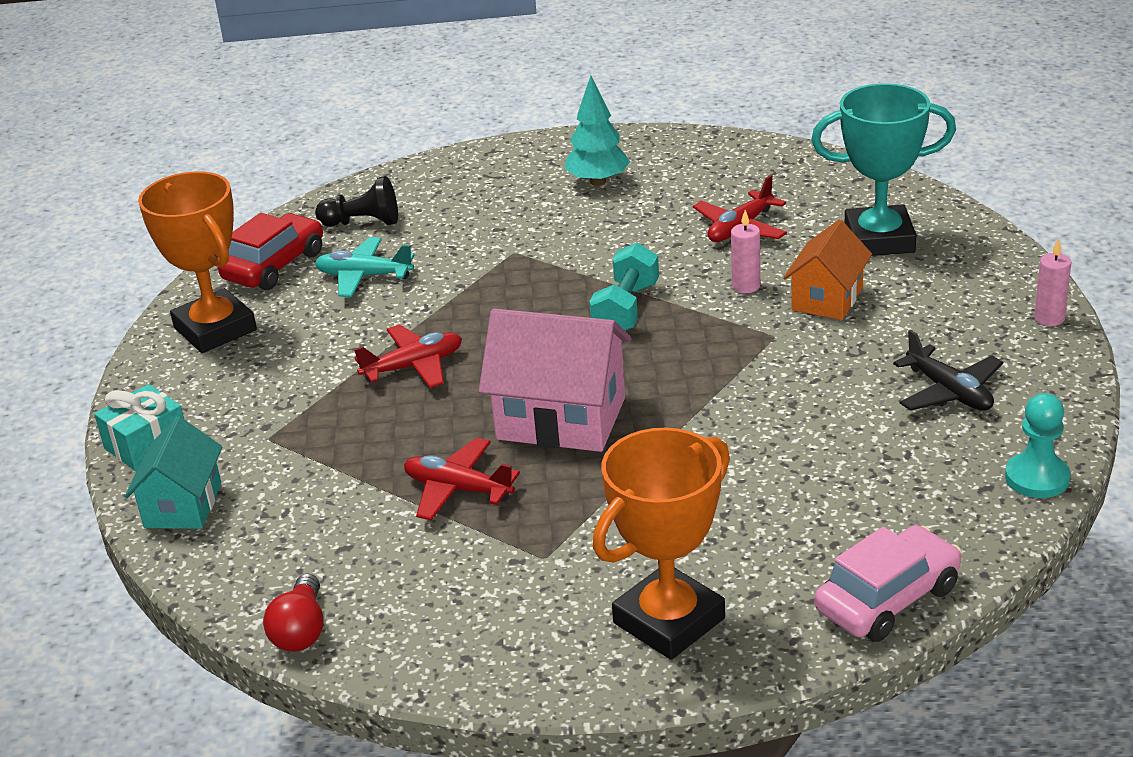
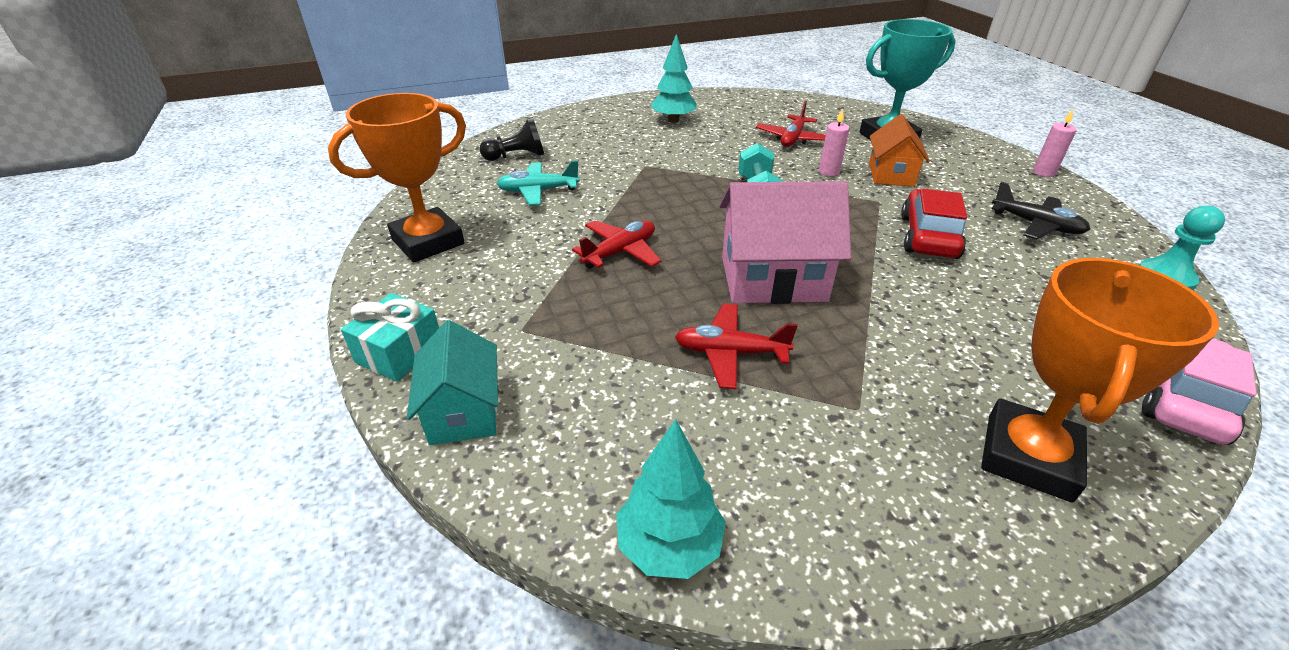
camera: 20 degrees left, 5 degrees up
(215, 329) = (428, 241): orange trophy -> orange trophy turned 75 degrees counterclockwise
(274, 266) = (459, 190): red car -> red car (928, 237)
(301, 630) = (669, 545): red light bulb -> turquoise tree

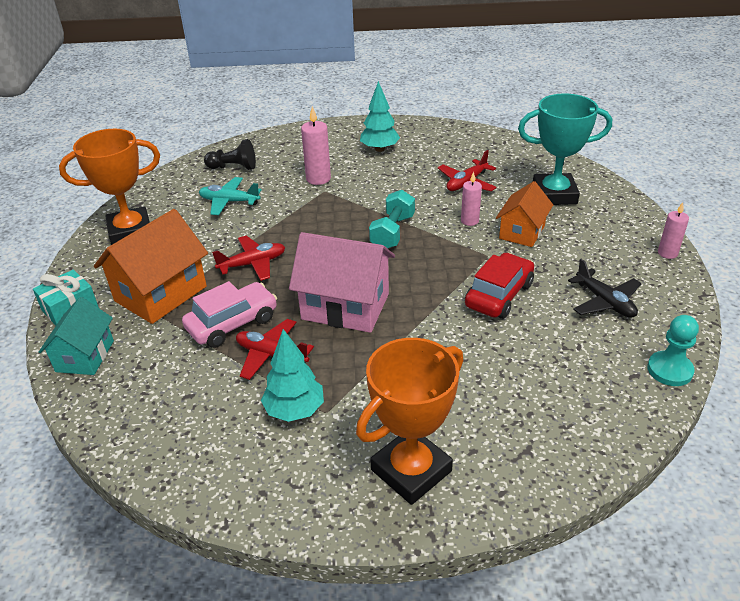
camera: 20 degrees right, 0 degrees up
(522, 307) = (161, 294): none -> orange house
(628, 155) = (318, 179): none -> pink candle
(669, 545) = (147, 461): turquoise tree -> turquoise tree (295, 410)
(1181, 398) = (569, 462): pink car -> pink car (232, 323)

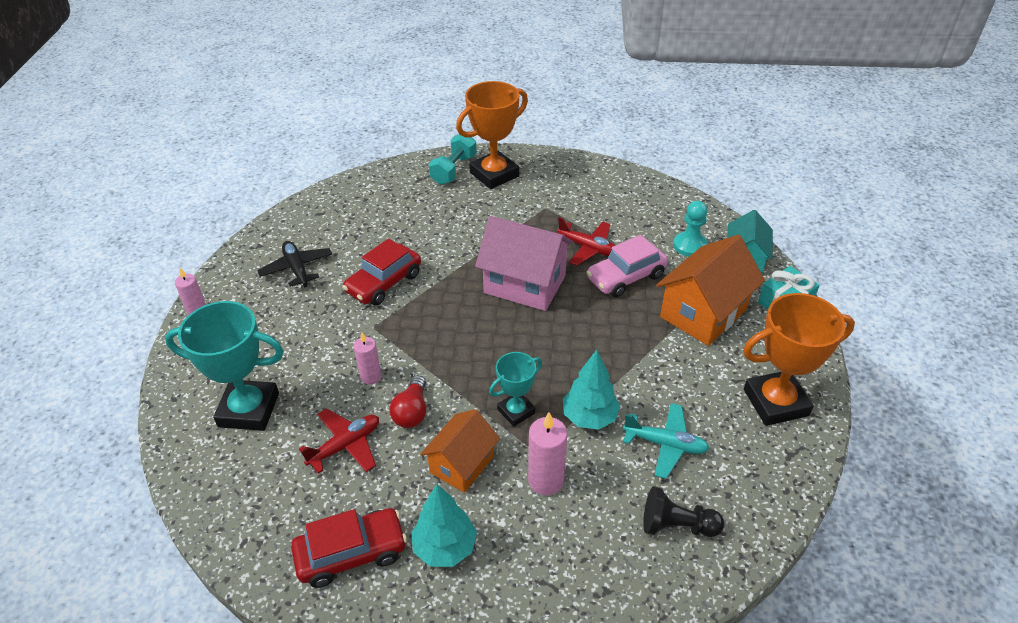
camera: 175 degrees left, 5 degrees up
(253, 264) = (617, 340): red plane -> none
(295, 410) = (567, 210): turquoise tree -> turquoise tree (589, 417)
(343, 210) = (516, 411): none -> turquoise trophy
(392, 232) = (463, 368): turquoise dumbbell -> turquoise dumbbell (453, 170)
(425, 203) = (412, 411): none -> red light bulb
(435, 143) = (351, 553): none -> red car
(522, 232) = (322, 354): orange house -> orange house (462, 464)
(669, 370) = (292, 214): turquoise pawn -> turquoise pawn (690, 245)

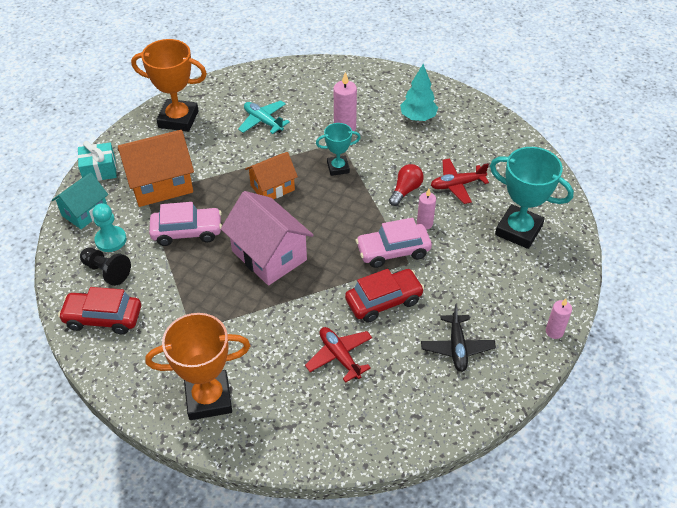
camera: 155 degrees left, 5 degrees up
(351, 553) = (470, 131): red car -> red car (103, 318)
(395, 333) = (393, 251): none -> pink car
(453, 170) = (246, 425): turquoise dumbbell -> none
(462, 464) = (388, 151): orange house -> orange house (272, 187)
(588, 248) = (192, 269): red plane -> red plane (339, 356)
(589, 417) = (295, 149): turquoise tree -> none
(677, 525) = (291, 88): black pawn -> black pawn (106, 271)

